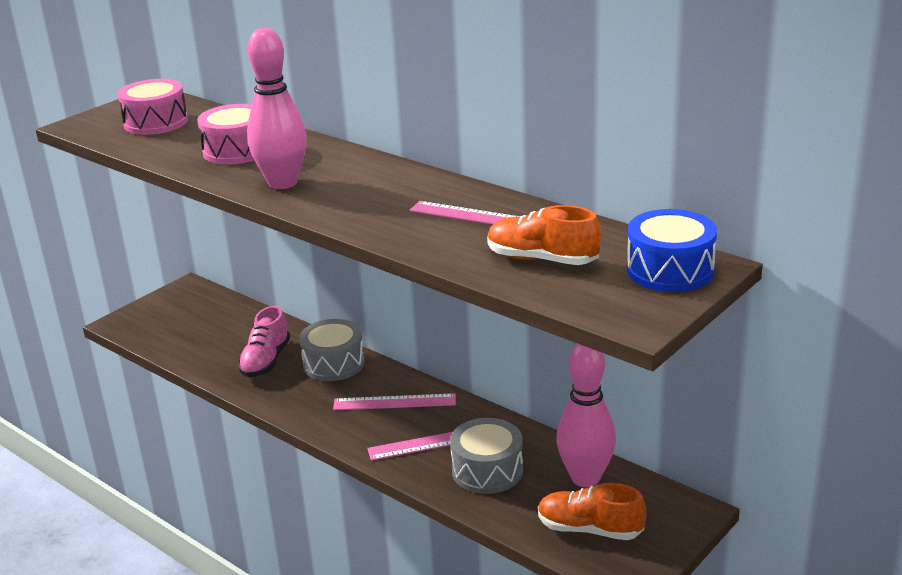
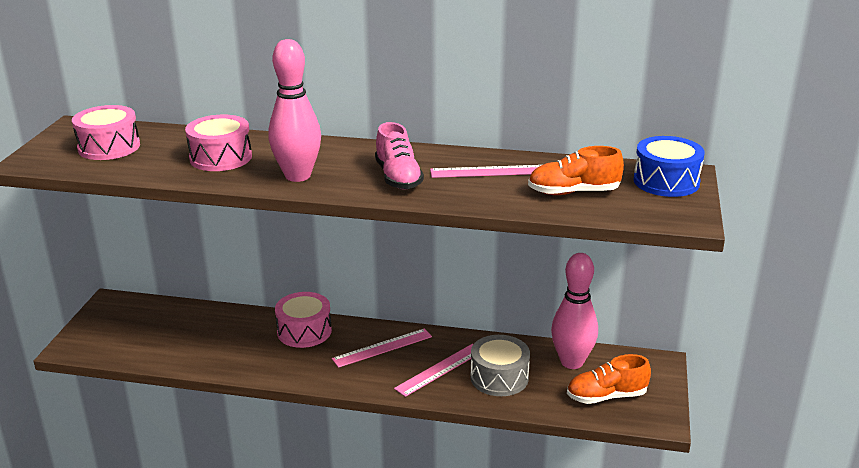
camera: 30 degrees left, 0 degrees up
(266, 361) = (243, 344): pink shoe -> pink shoe (398, 177)
(333, 363) = (304, 331): grey drum -> pink drum

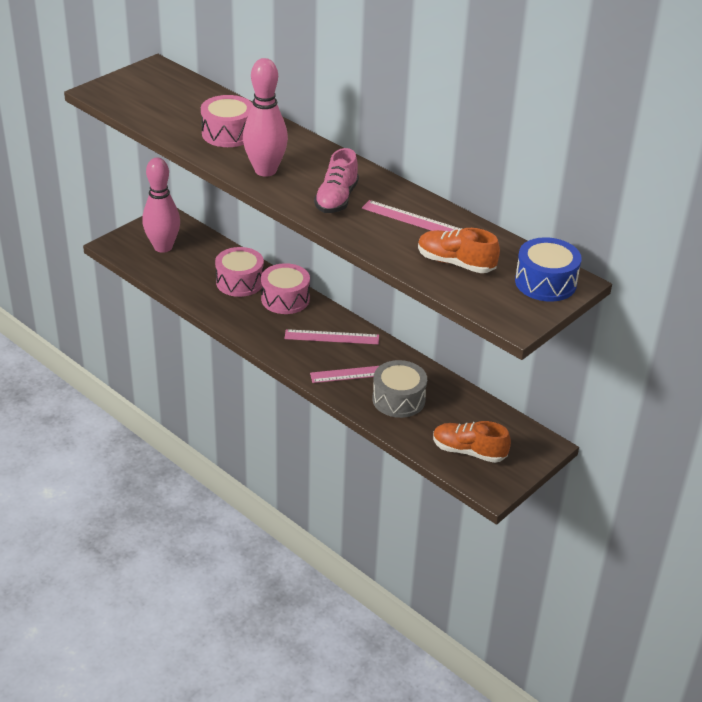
camera: 30 degrees right, 10 degrees up
(109, 147) = (161, 96): pink drum -> pink drum (240, 282)
(572, 362) = (470, 412): pink bowling pin -> pink bowling pin (163, 247)

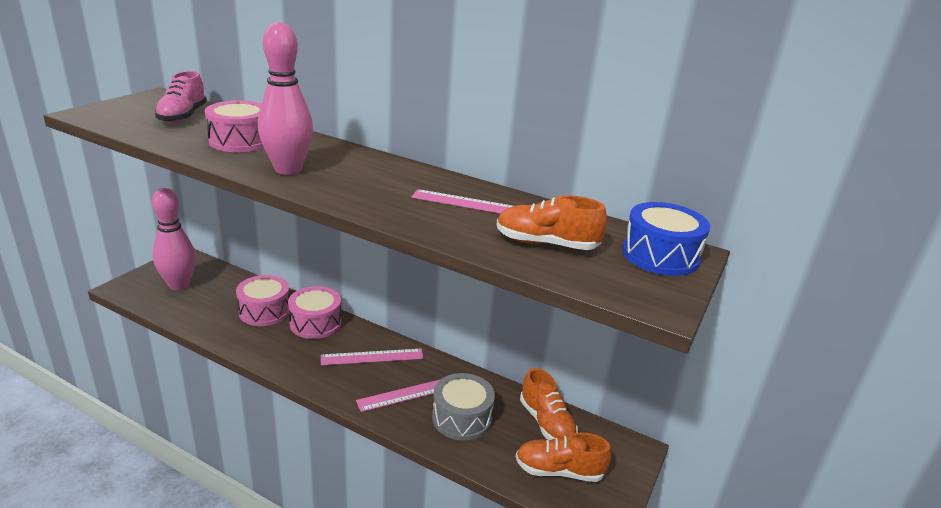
camera: 15 degrees left, 10 degrees down
(336, 199) = (379, 191): pink shoe -> pink shoe (183, 116)
(473, 413) = (546, 423): none -> orange shoe

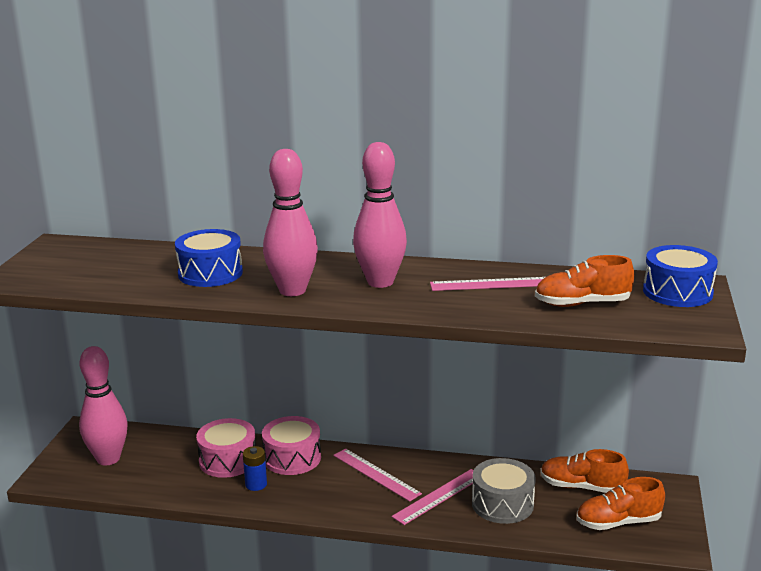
camera: 15 degrees left, 5 degrees down
(183, 116) = (117, 261): pink shoe -> none
(240, 141) = (210, 273): pink drum -> blue drum
(269, 338) = (256, 484): none -> blue battery
(372, 357) = (376, 474): pink ruler -> pink ruler turned 75 degrees clockwise
(373, 179) = (380, 282): none -> pink bowling pin
(546, 423) = (581, 487): orange shoe -> orange shoe turned 150 degrees clockwise

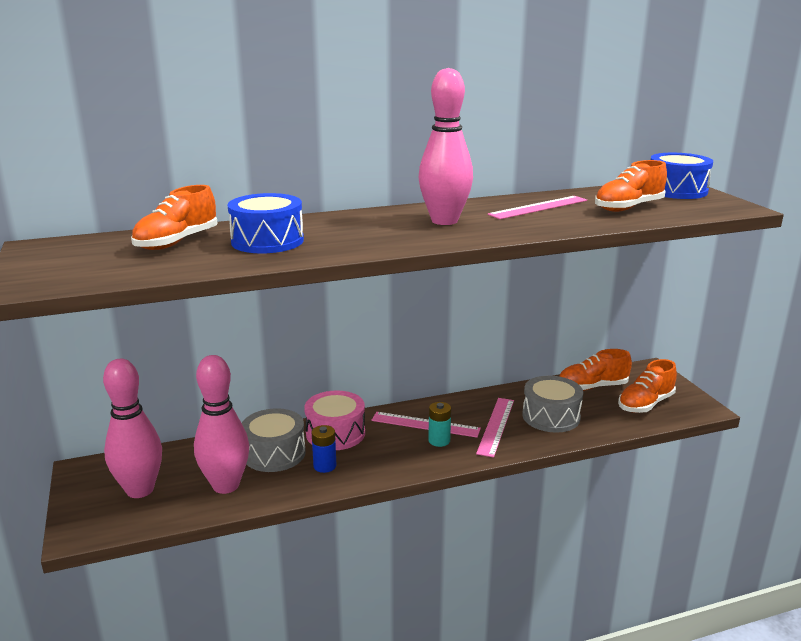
camera: 30 degrees left, 0 degrees up
(147, 260) = (177, 242): none -> orange shoe
(228, 460) = (274, 453): pink drum -> grey drum
(292, 290) = (375, 239): pink bowling pin -> pink bowling pin (226, 485)
(372, 493) = (439, 440): none -> turquoise battery

